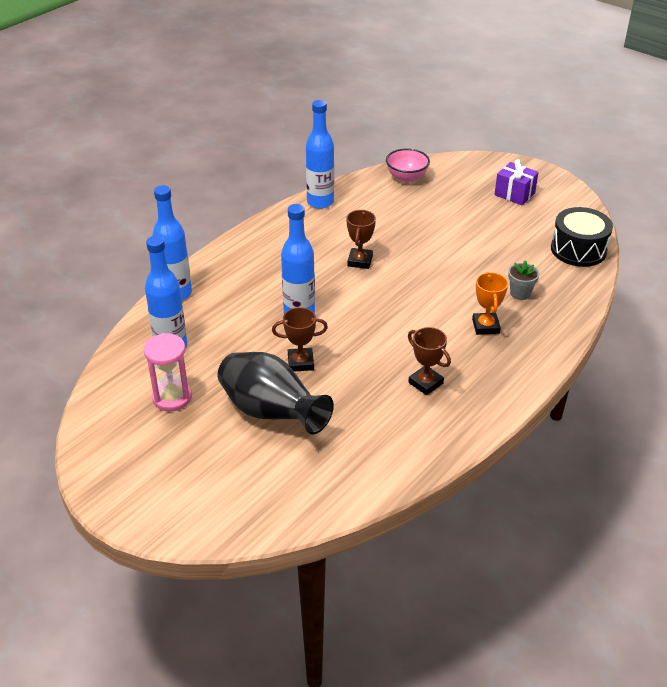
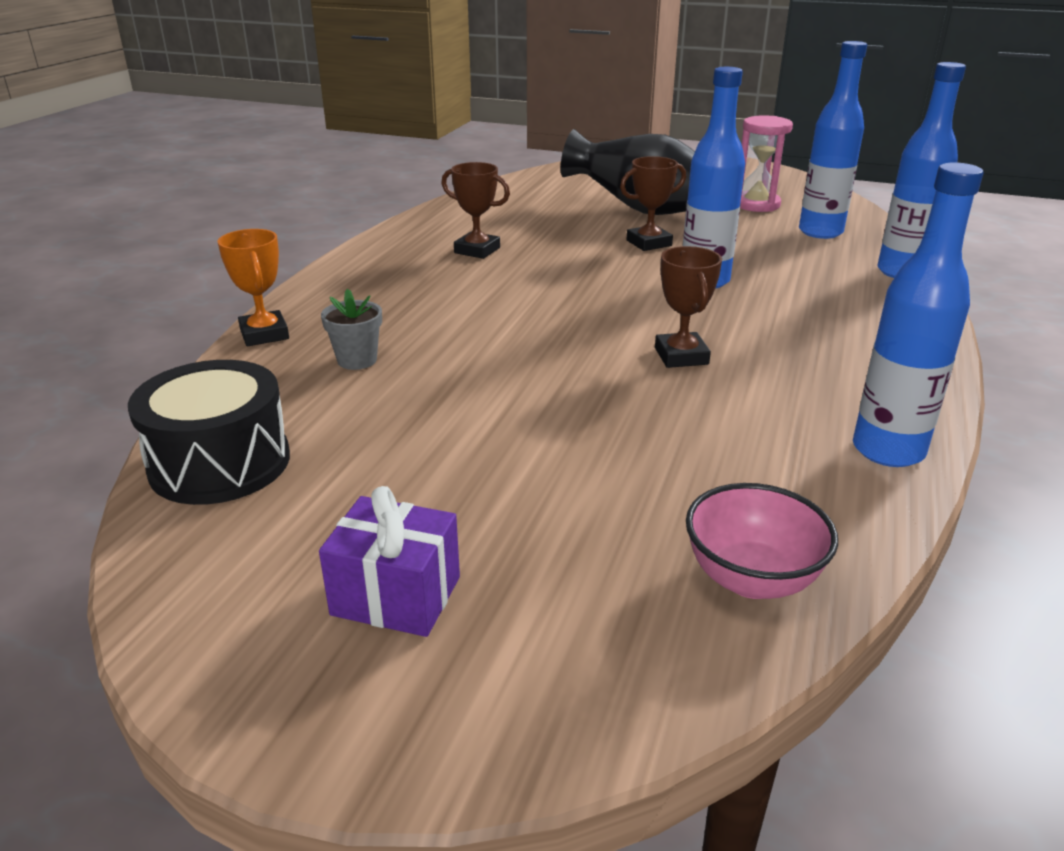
camera: 160 degrees right, 10 degrees down
(485, 326) = (411, 310): orange trophy -> orange trophy (264, 334)

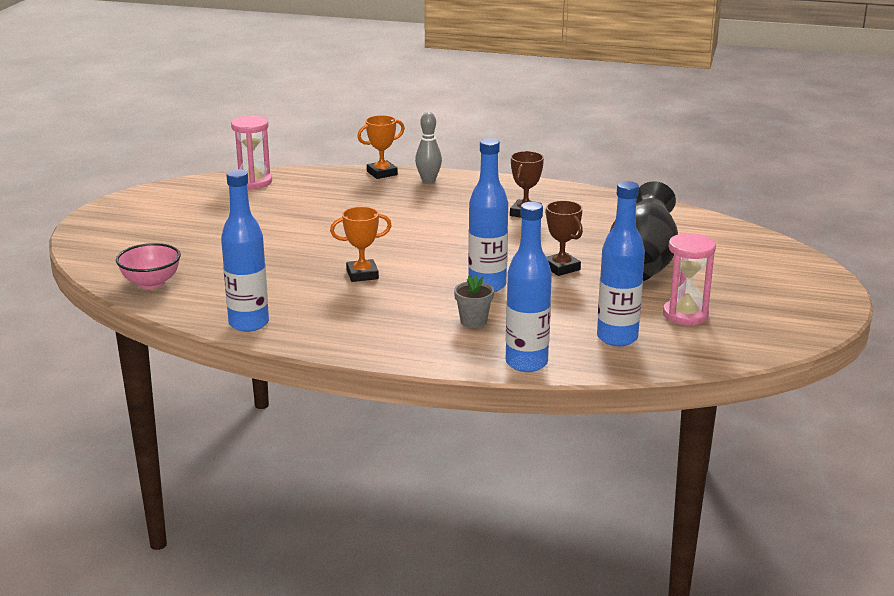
camera: 85 degrees right, 5 degrees down
(220, 463) = (254, 182): black drum -> pink hourglass
(323, 301) = (428, 180): none -> grey bowling pin
(357, 360) = (352, 196): grey flower pot -> grey flower pot (473, 321)
(396, 596) = (158, 221): purple gift -> none
(681, 356) = (362, 274): brown trophy -> orange trophy

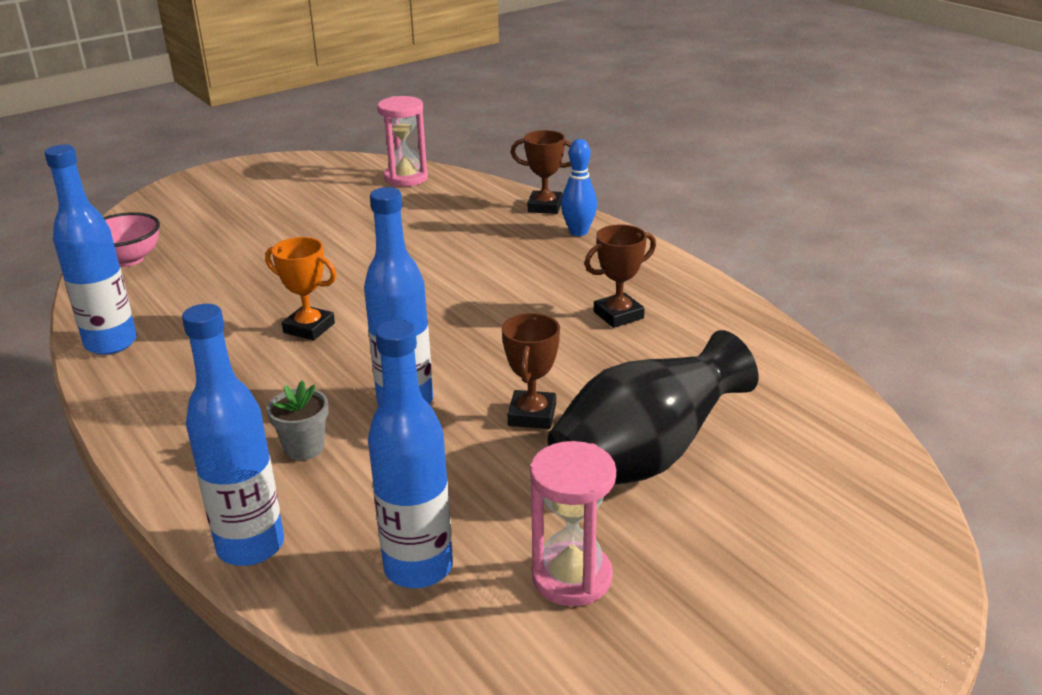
camera: 40 degrees right, 5 degrees up
(382, 173) = (545, 207): orange trophy -> brown trophy
(428, 180) = (578, 232): grey bowling pin -> blue bowling pin

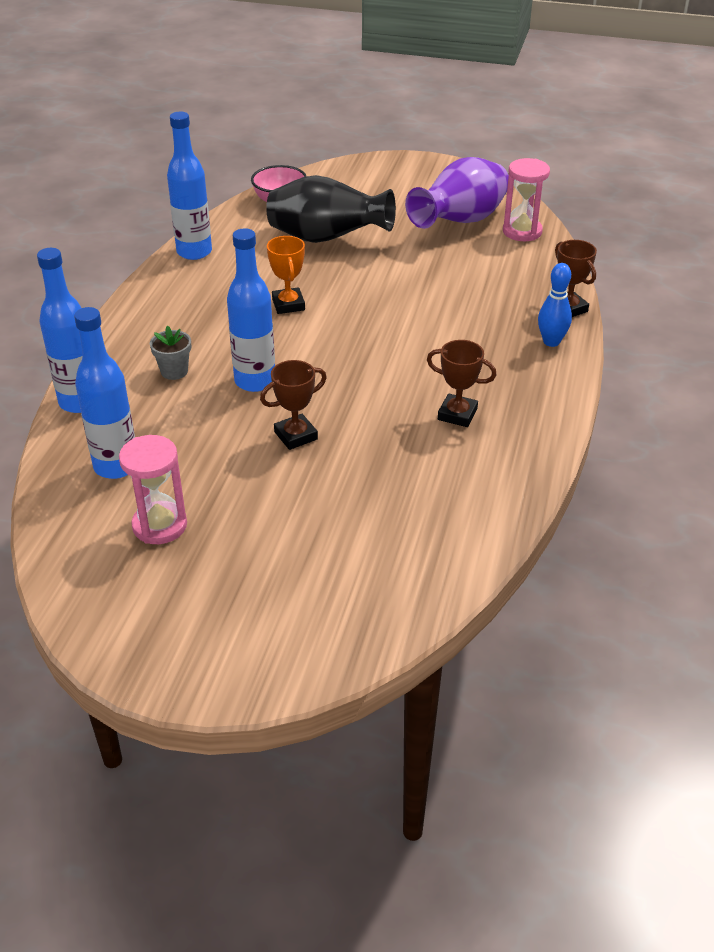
camera: 50 degrees right, 10 degrees up
(341, 195) = (460, 222): none -> purple vase
(645, 459) = (299, 503): black vase -> black vase (326, 239)

